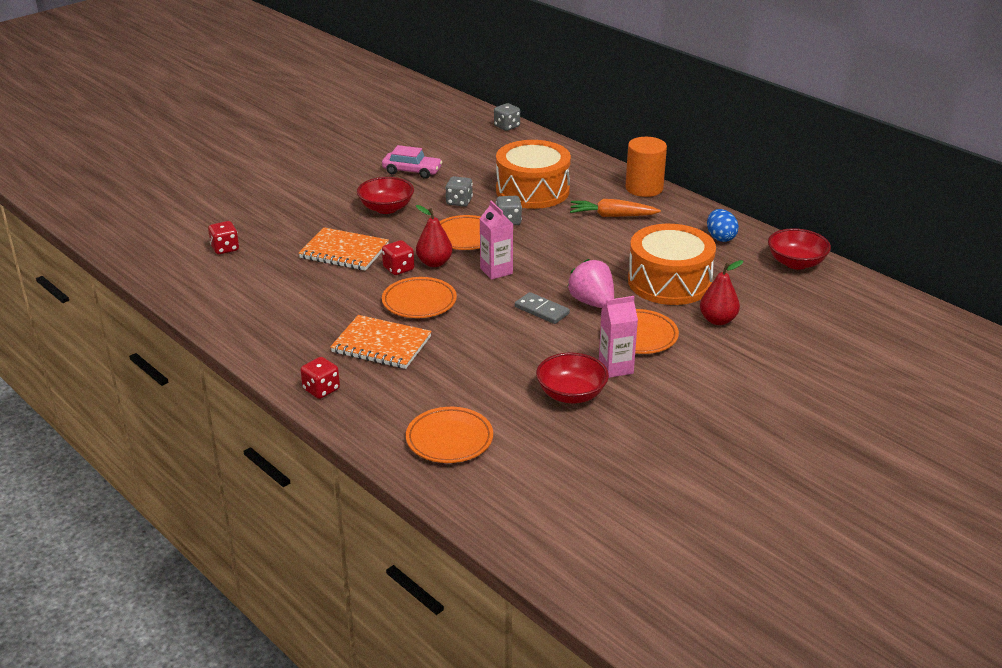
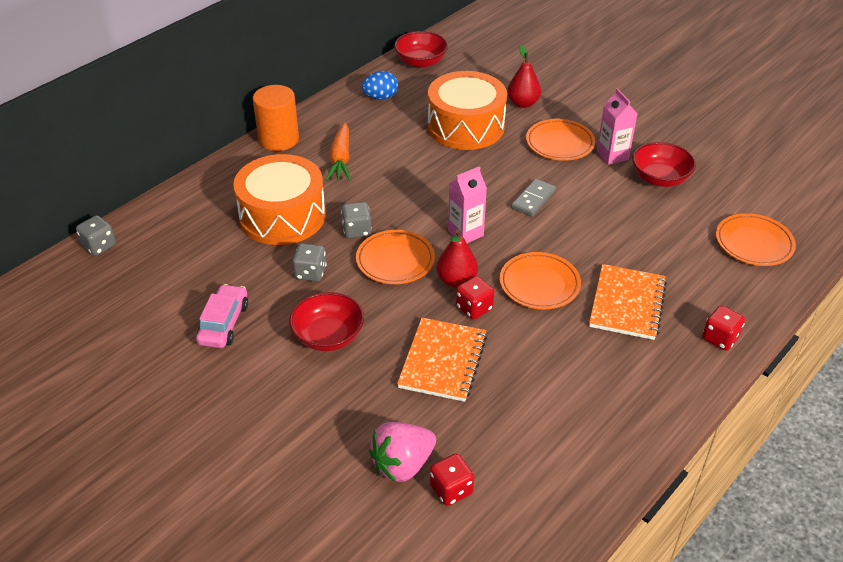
camera: 95 degrees left, 10 degrees up
(592, 302) = (511, 170): pink strawberry -> pink strawberry (402, 465)

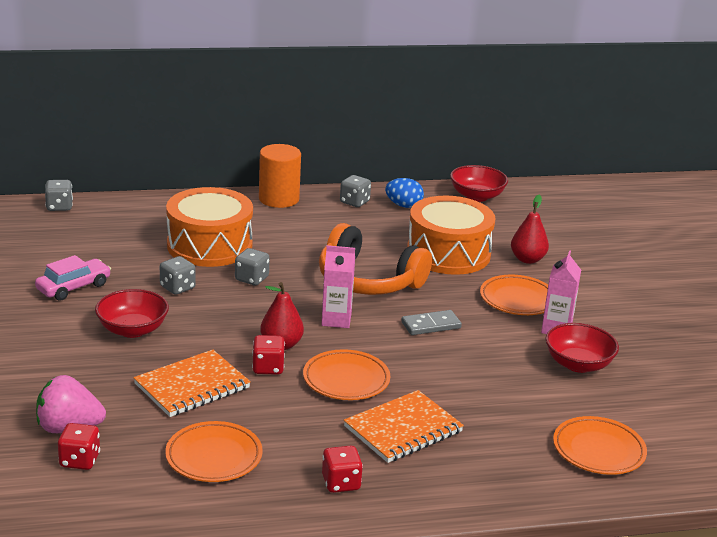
camera: 35 degrees right, 15 degrees down
(341, 112) = (354, 202): none -> grey dice
(341, 159) = (308, 231): orange carrot -> none
(395, 261) = (252, 310): orange plate -> orange plate (214, 457)
(442, 183) = (368, 280): none -> orange headphones
(720, 338) = (452, 494): red dice -> red dice (341, 483)

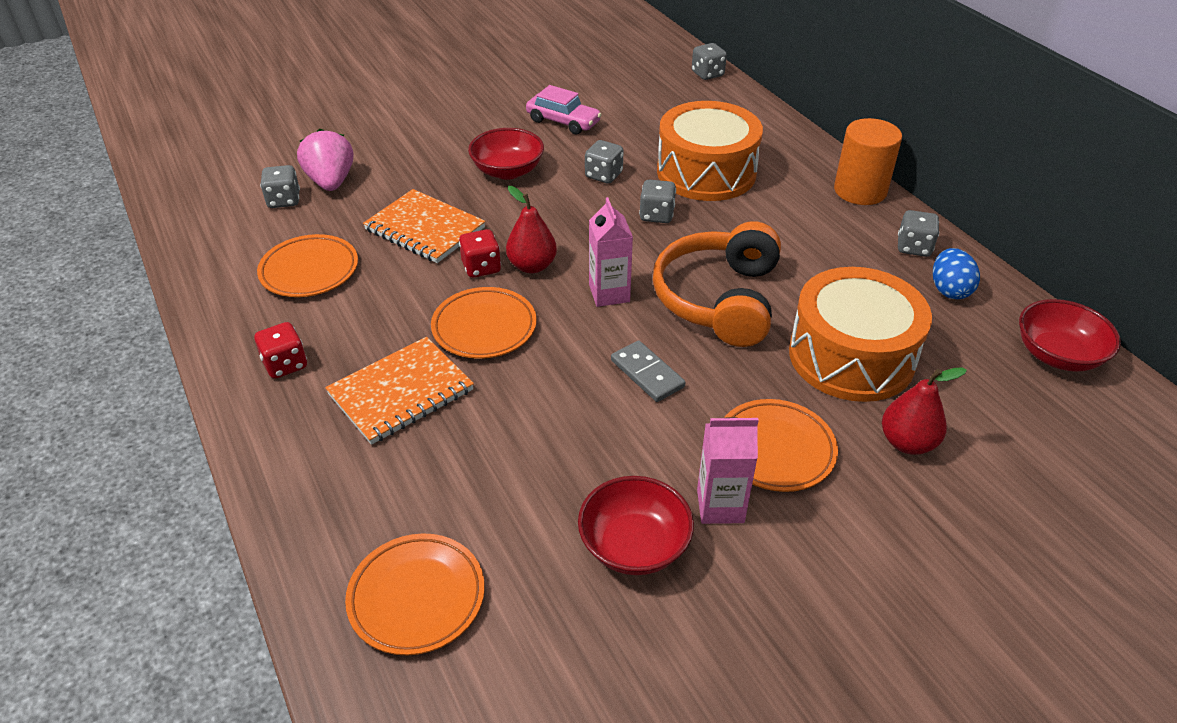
camera: 75 degrees right, 15 degrees up
(80, 460) = (284, 200): red dice -> grey dice
(403, 429) = (401, 392): orange notebook -> orange notebook turned 75 degrees counterclockwise

